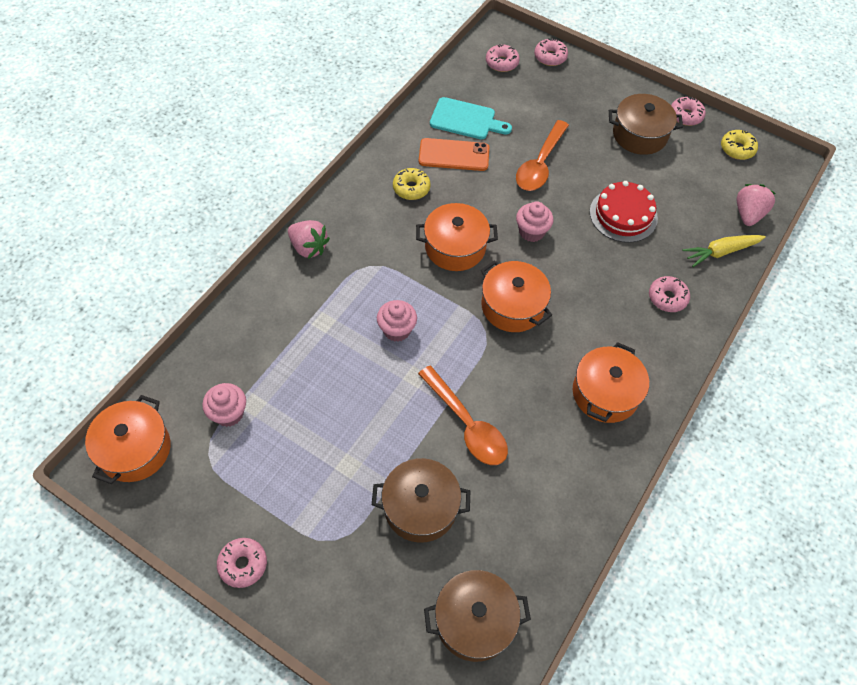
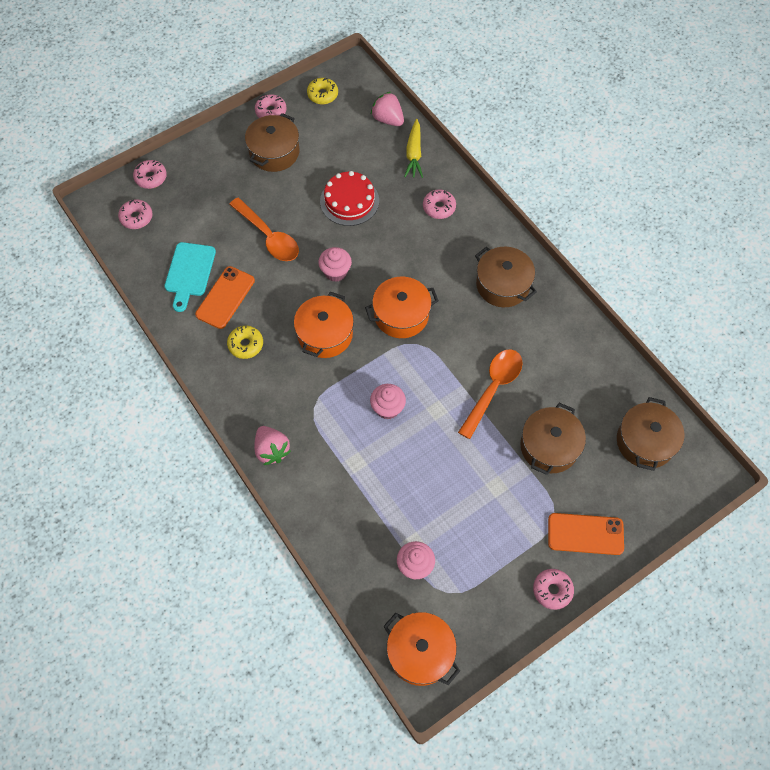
camera: 65 degrees left, 5 degrees up
(308, 247) = (272, 450): pink strawberry -> pink strawberry turned 90 degrees clockwise
(325, 582) = (585, 534): none -> orange phone
(466, 120) = (189, 272): turquoise cutting board -> turquoise cutting board turned 150 degrees clockwise
(467, 424) = (493, 388): orange spoon -> orange spoon turned 45 degrees counterclockwise
(605, 393) = (503, 285): orange pot -> brown pot

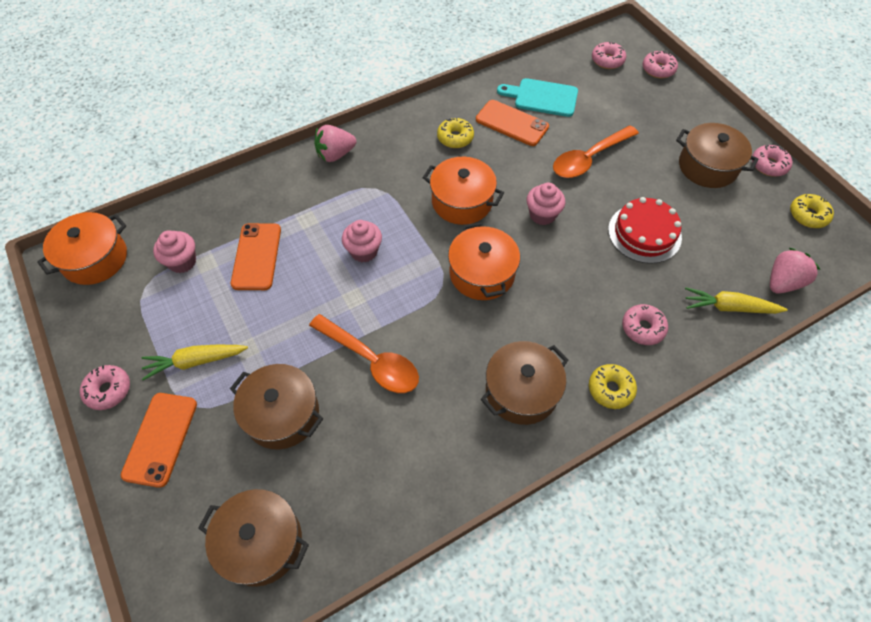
camera: 95 degrees right, 5 degrees down
(402, 499) = (257, 256): none -> orange phone
(492, 230) = (610, 389): none -> yellow donut
(515, 525) = (195, 361): none -> yellow carrot

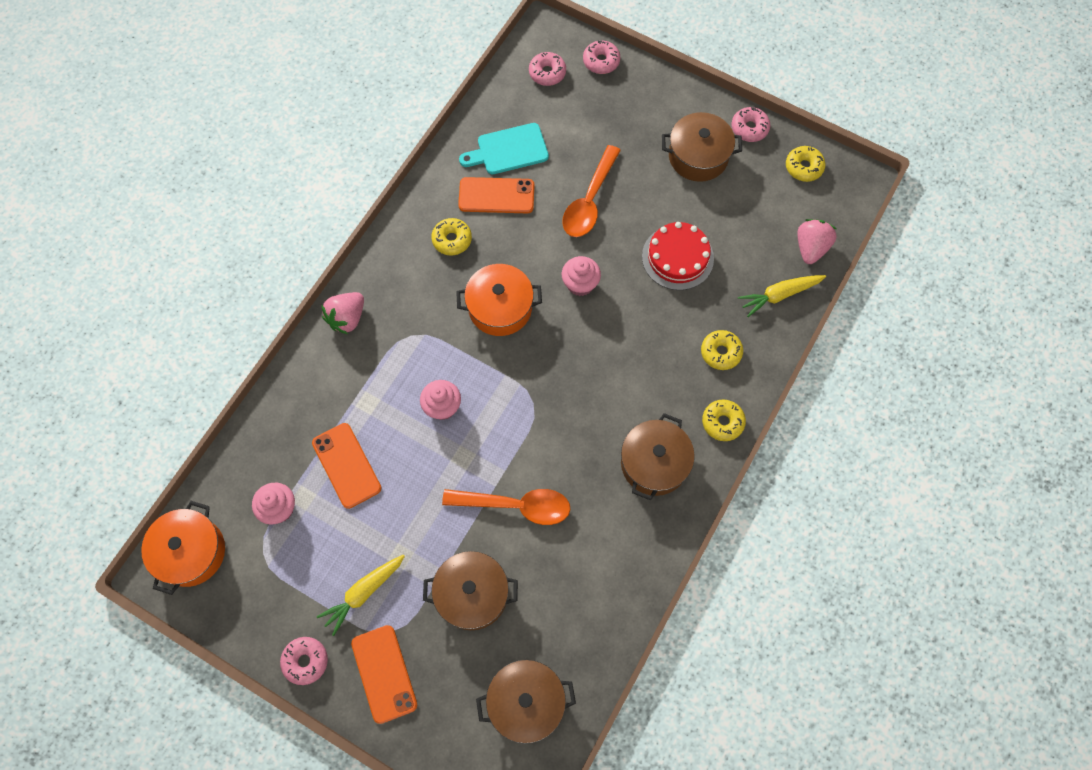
camera: 30 degrees left, 10 degrees up
(482, 273) = (560, 372): orange pot -> none
(642, 328) = (720, 352): pink donut -> yellow donut

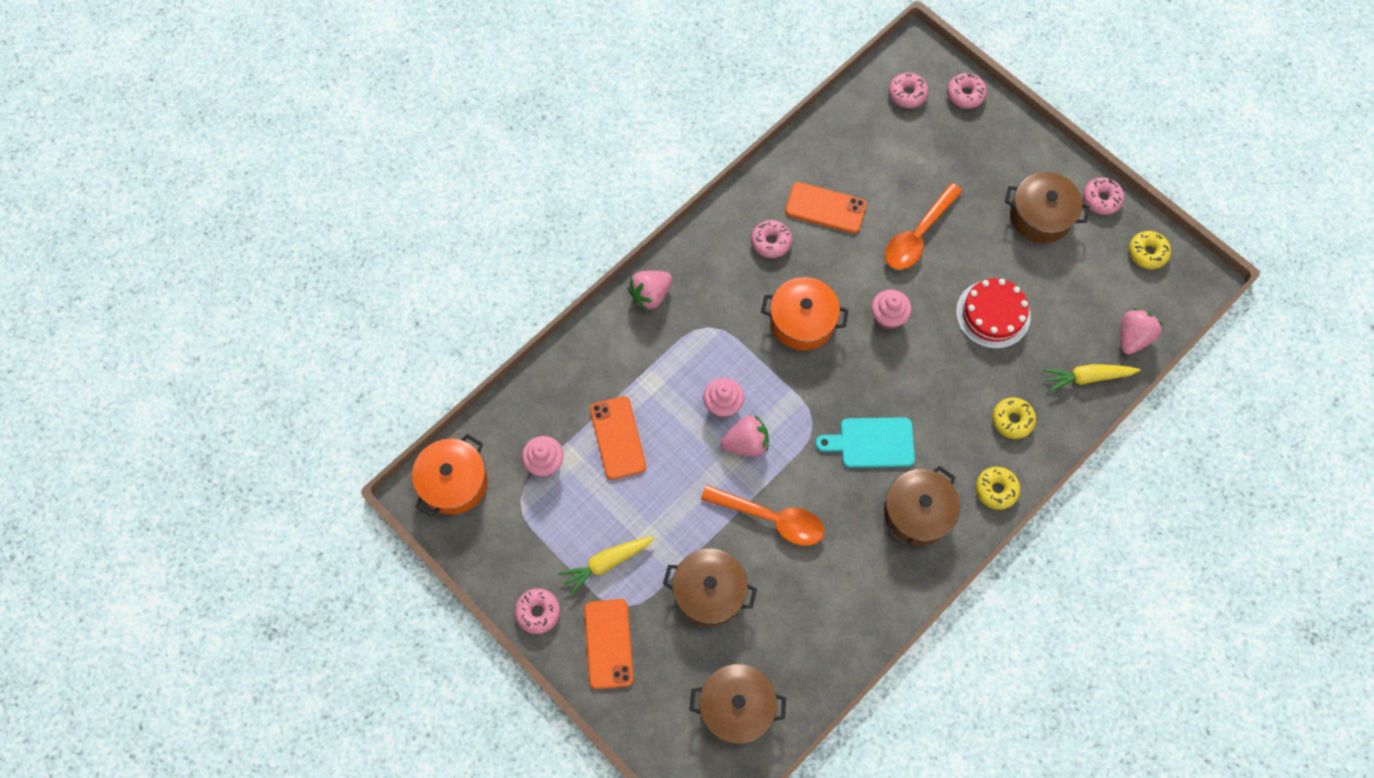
camera: 15 degrees right, 0 degrees up
(452, 240) = (771, 242): yellow donut -> pink donut
(474, 438) = (746, 443): none -> pink strawberry
(508, 150) = (849, 164): turquoise cutting board -> turquoise cutting board (872, 443)

